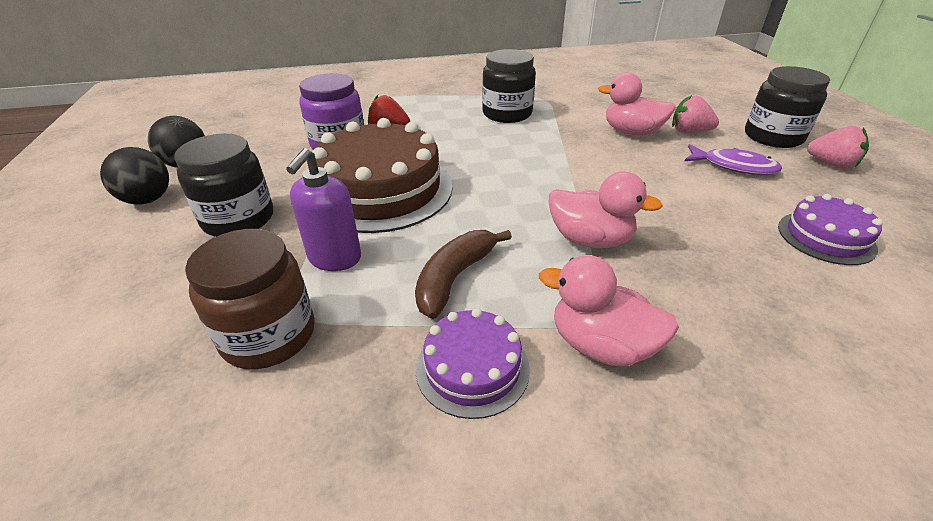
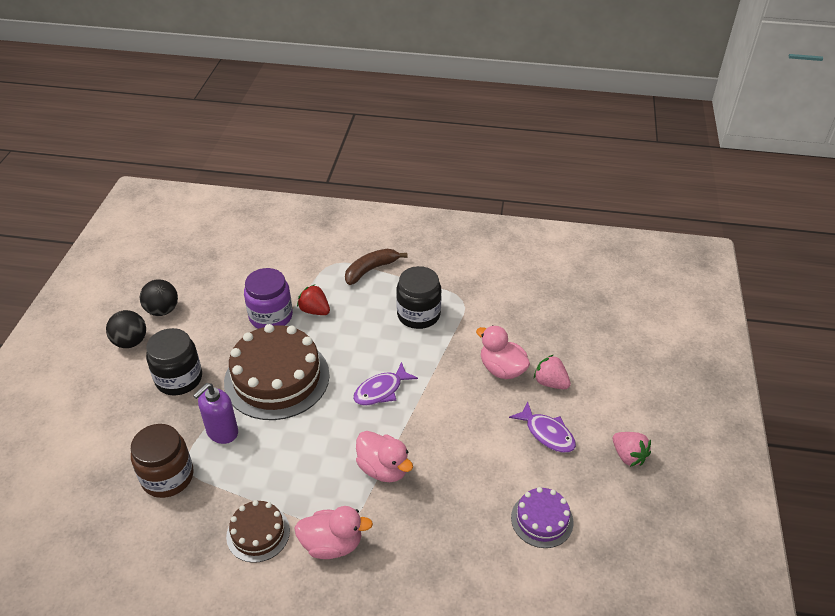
camera: 20 degrees right, 5 degrees up
(454, 278) = (282, 471): brown banana -> brown banana (371, 270)
(472, 368) = (258, 533): purple cake -> brown cake
(520, 173) = (381, 390): none -> purple fish
(601, 345) = (332, 544): pink duck -> pink duck turned 135 degrees clockwise
(773, 137) = (615, 410): black jar -> none

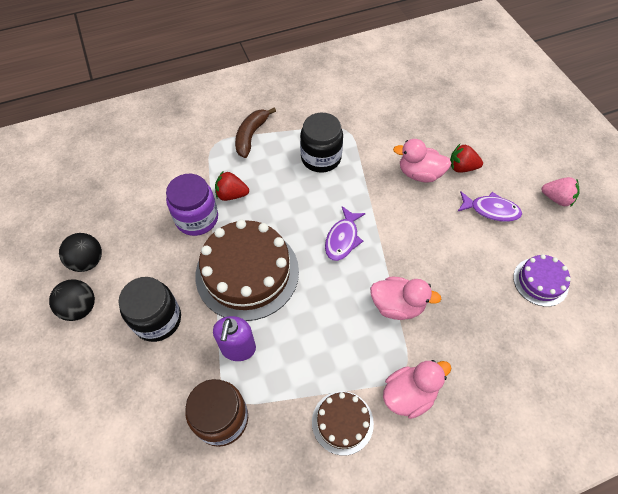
camera: 30 degrees left, 15 degrees up
(550, 382) = (462, 167): pink strawberry -> red strawberry

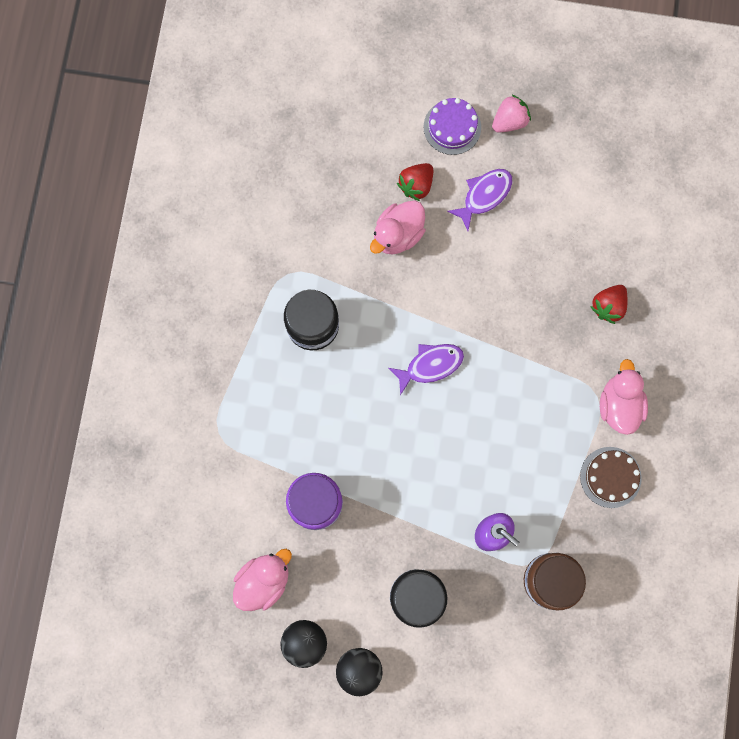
camera: 60 degrees left, 20 degrees up
(231, 195) = (305, 450): red strawberry -> red strawberry (608, 306)
(247, 272) = (414, 483): brown cake -> none
(251, 136) = (232, 385): brown banana -> none
(342, 239) = (430, 365): purple fish -> purple fish turned 75 degrees counterclockwise
(397, 305) = (532, 360): pink duck -> pink duck (264, 580)
(540, 281) = (584, 211): purple cake -> purple cake (452, 127)

